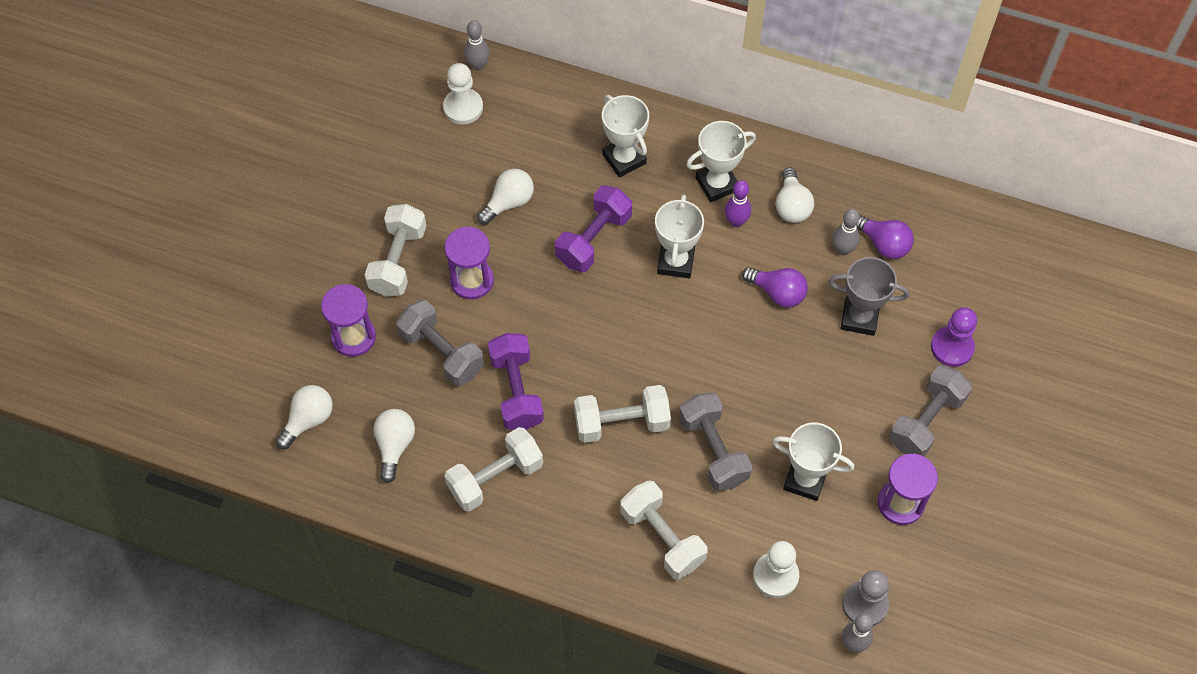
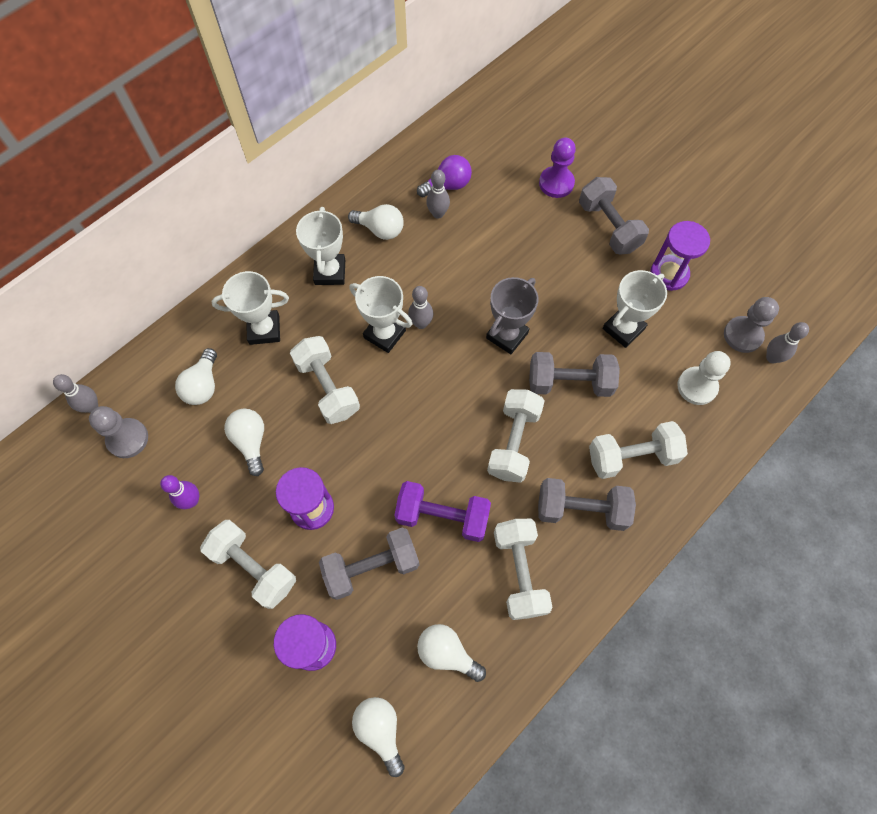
camera: 65 degrees left, 5 degrees up
(463, 107) = (127, 439): white pawn -> grey pawn
(542, 138) = (203, 385): none -> white light bulb
(583, 510) = (581, 509): none -> grey dumbbell
(593, 239) = (327, 387): purple dumbbell -> white dumbbell
(705, 288) = (421, 323): none -> grey bowling pin
(736, 221) = (372, 274): purple bowling pin -> purple bowling pin (191, 500)
(777, 293) = (452, 274): purple light bulb -> none
(859, 318) = (502, 229): grey trophy -> grey trophy (507, 335)

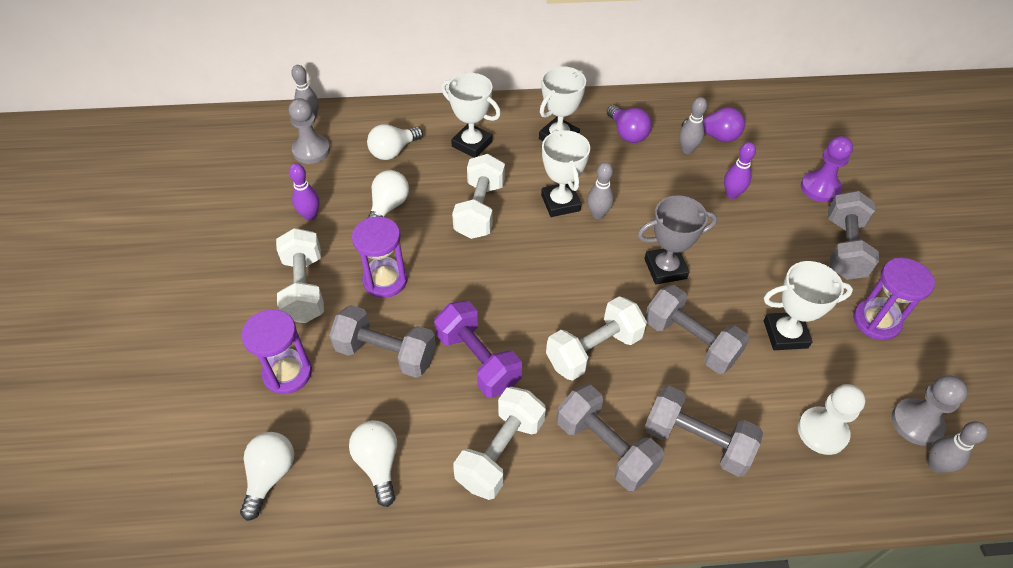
camera: 40 degrees right, 15 degrees down
(380, 229) = (627, 133): white light bulb -> purple light bulb
(501, 233) = (732, 194): none -> purple bowling pin
(632, 456) = (697, 441): white dumbbell -> grey dumbbell

